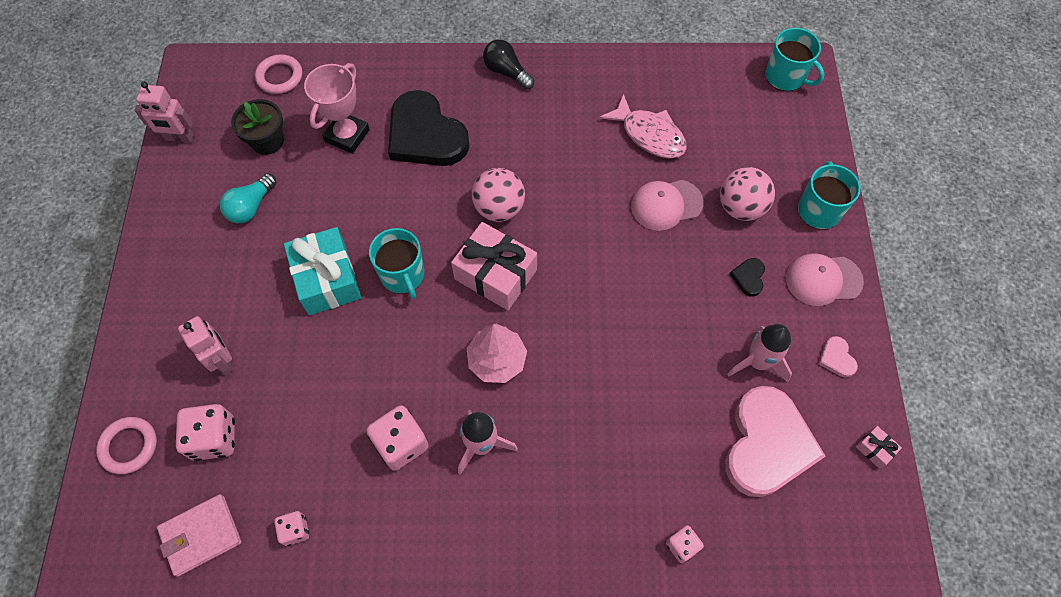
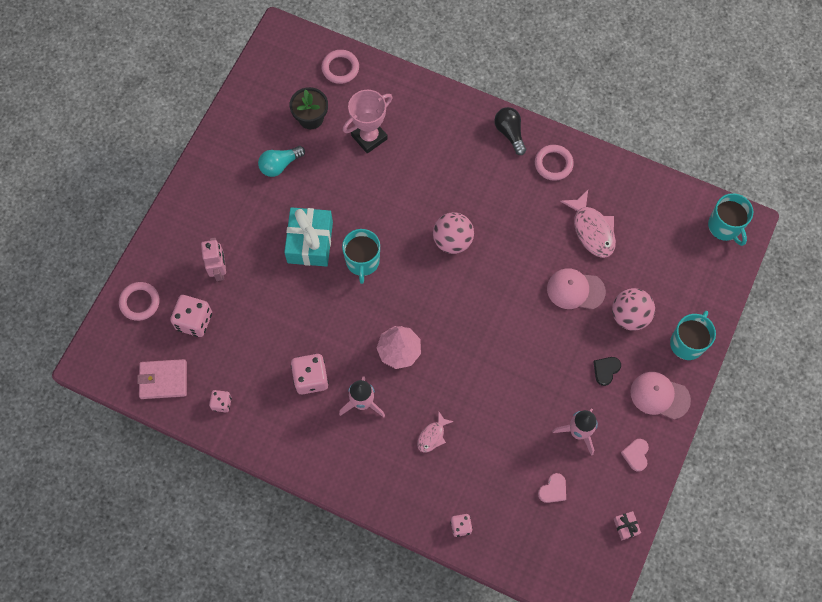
camera: 25 degrees right, 5 degrees up
(179, 138) = (250, 89): pink robot -> none
(425, 135) = (426, 160): black heart -> none
(495, 274) = (427, 289): pink gift -> none
(571, 84) = (553, 164): none -> pink ring
(588, 446) = (432, 436): none -> pink fish
(767, 444) = (553, 490): pink heart -> pink heart, size x0.40

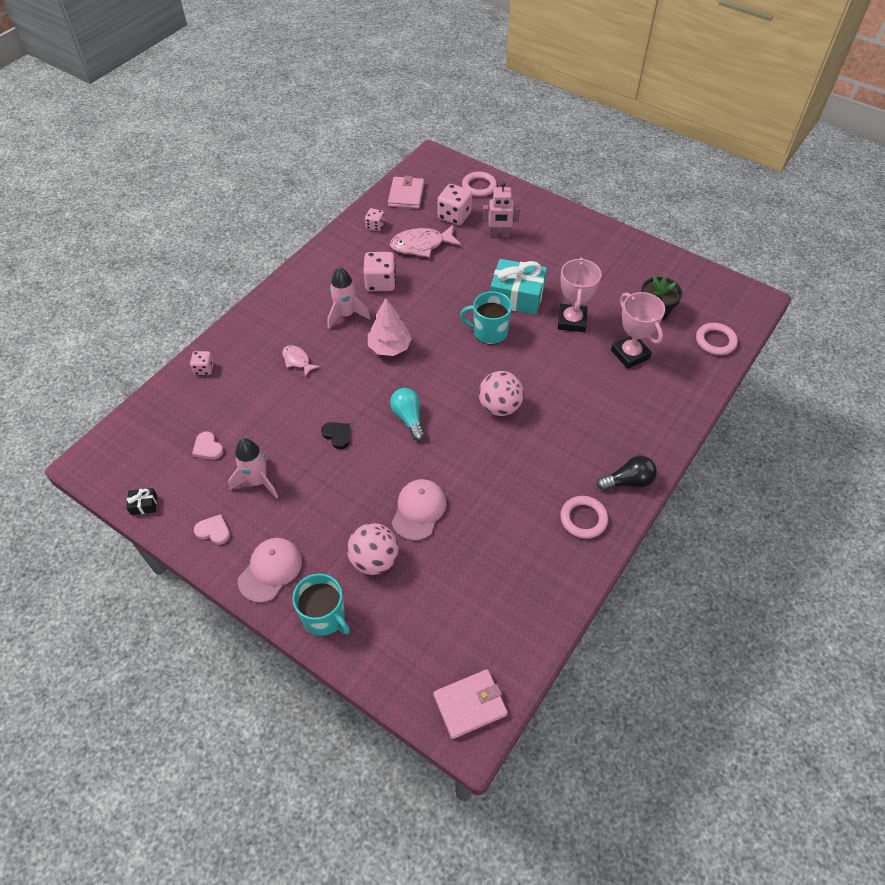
camera: 100 degrees right, 15 degrees down
(280, 165) = (603, 284): turquoise light bulb -> turquoise light bulb (408, 418)
(335, 189) = (572, 321): none -> pink trophy
(592, 230) = (491, 543): pink fish -> pink fish (421, 245)
(606, 370) = (317, 521): black heart -> black heart (337, 435)
(626, 526) = (144, 505): pink gift -> black gift
(725, 226) = (470, 705): turquoise mug -> pink wallet

